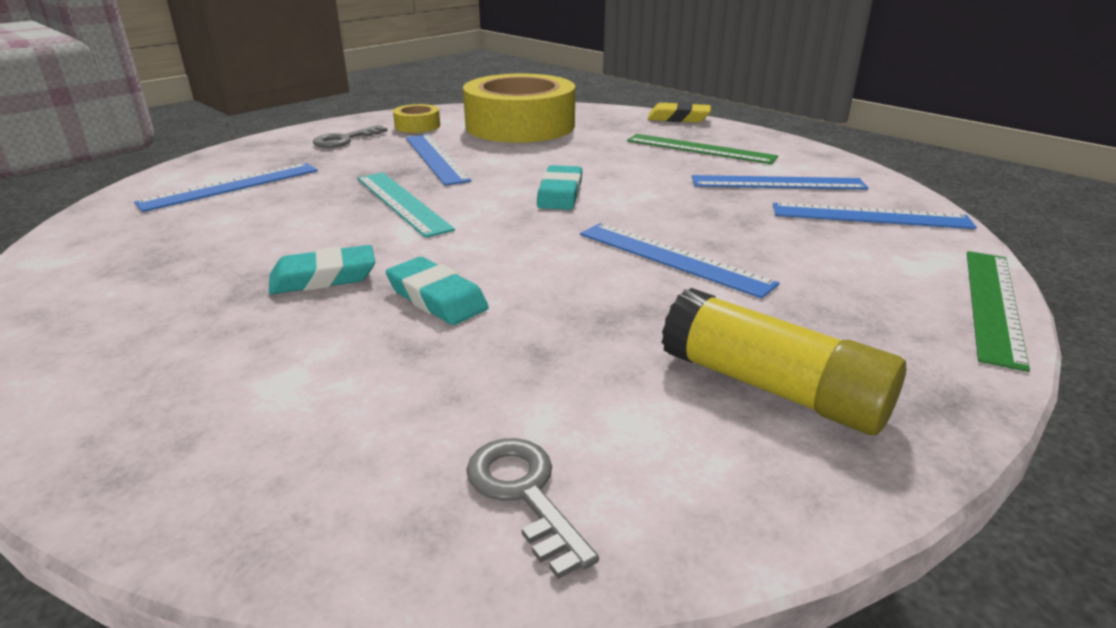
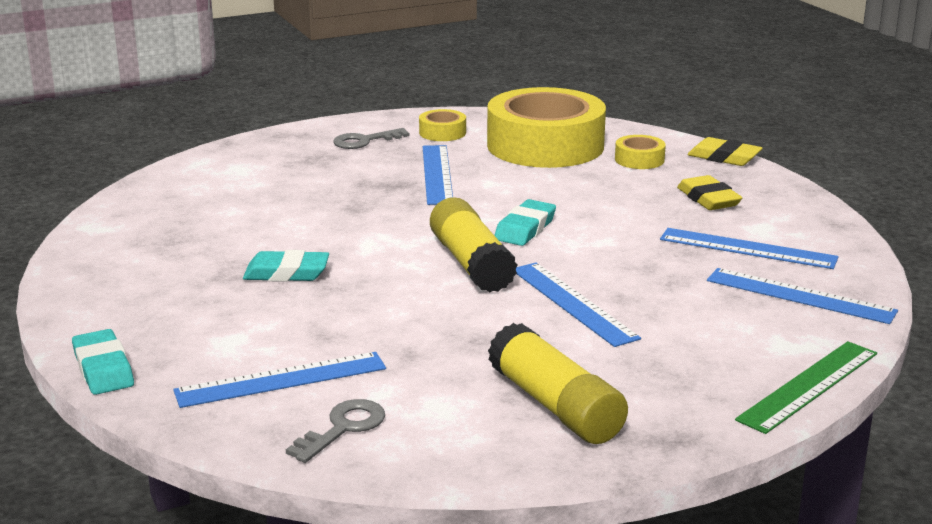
camera: 20 degrees right, 5 degrees down
(231, 186) = (246, 179): blue ruler -> blue ruler (281, 379)
(402, 203) = (380, 217): turquoise ruler -> none
(437, 298) = (361, 303): turquoise eraser -> turquoise eraser (103, 369)
(525, 494) = (343, 428): grey key -> grey key turned 45 degrees clockwise
(532, 234) = (471, 263): none -> yellow glue stick
(611, 127) = (639, 159): none -> yellow tape
(700, 149) = (708, 199): green ruler -> yellow eraser

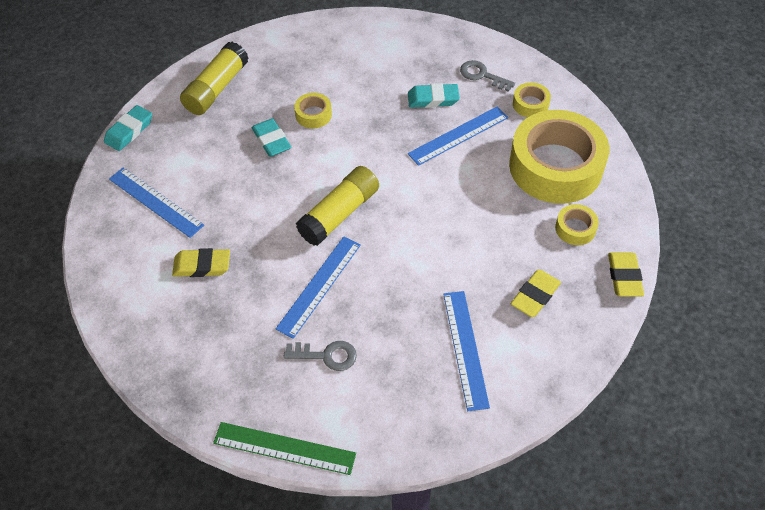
camera: 60 degrees right, 30 degrees up
(282, 238) = (313, 115): none -> yellow tape
(343, 428) = (122, 251): grey key -> grey key (326, 355)
(448, 372) = (202, 266): none -> yellow eraser
(525, 229) = (408, 217): turquoise eraser -> turquoise eraser (433, 99)
(555, 406) = (191, 330): yellow glue stick -> yellow glue stick (216, 88)
(800, 296) = (410, 404): blue ruler -> none

